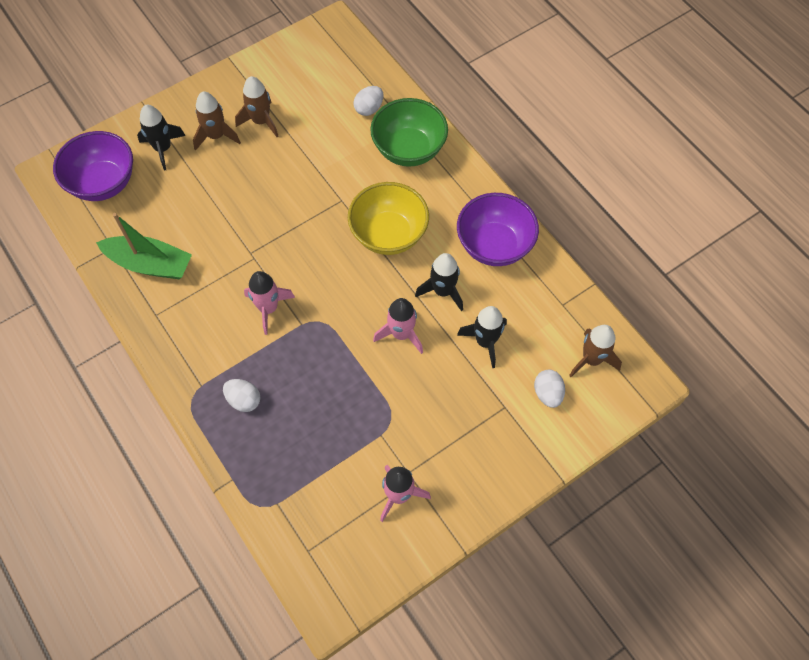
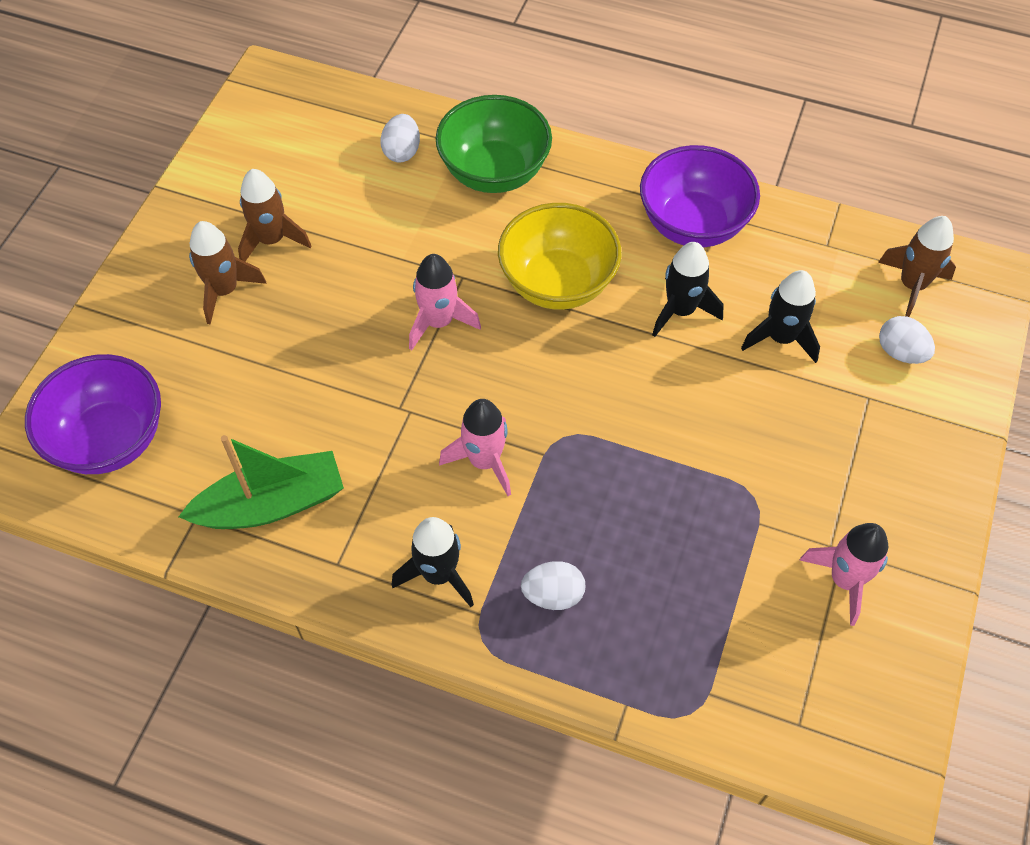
camera: 35 degrees left, 5 degrees down
(163, 148) = (161, 347): black rocket -> black rocket (438, 574)
(401, 334) = (677, 389): pink rocket -> pink rocket (439, 322)

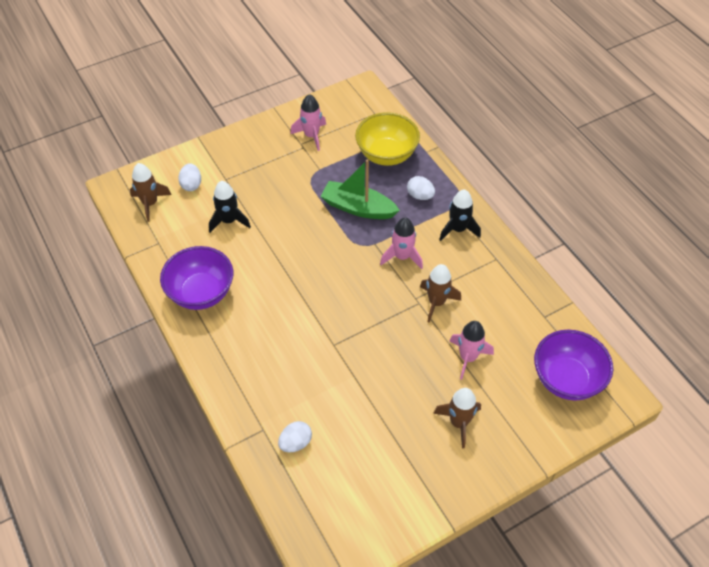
camera: 140 degrees left, 5 degrees down
(271, 240) = (412, 436): brown rocket -> brown rocket (436, 302)
(271, 504) = (508, 299): green boat -> green boat (358, 208)
(439, 322) = (366, 329): pink rocket -> pink rocket (468, 357)
(494, 172) = (261, 391): green bowl -> none
(557, 283) = (293, 309): yellow bowl -> yellow bowl (386, 155)
(680, 310) = (255, 259): black rocket -> none

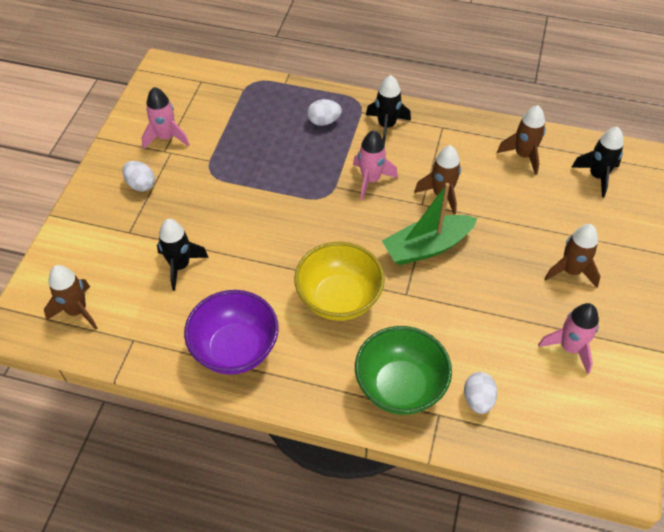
camera: 45 degrees left, 0 degrees up
(191, 184) = (99, 262): white egg -> white egg (140, 184)
(261, 394) = (400, 387): none -> green bowl
(358, 208) = (285, 168): green boat -> green boat (427, 247)
(386, 155) = (254, 108): yellow bowl -> yellow bowl (339, 299)
(468, 357) = (516, 217): pink rocket -> pink rocket (570, 348)
(529, 322) = (523, 155): none -> brown rocket
(566, 379) = (597, 176): purple bowl -> black rocket

